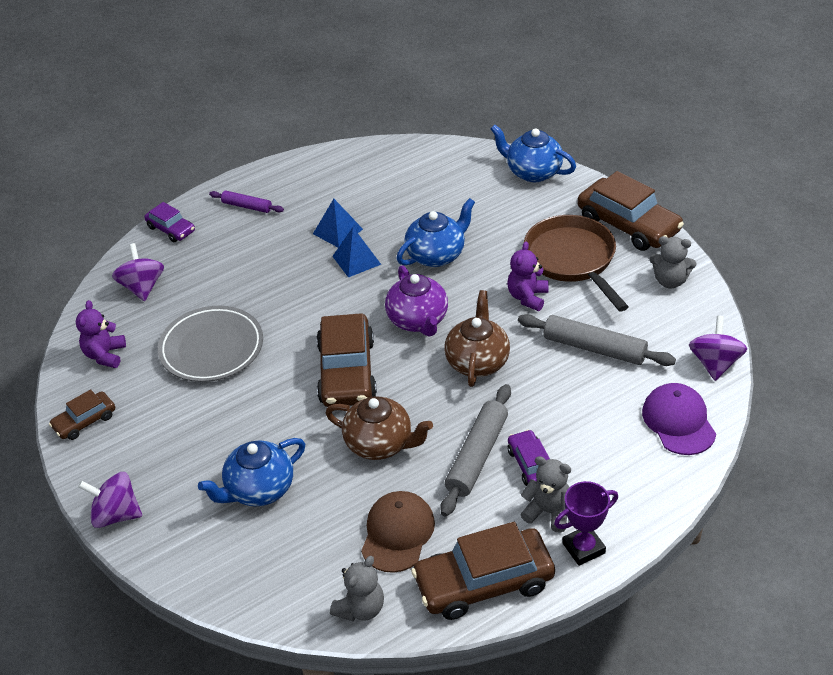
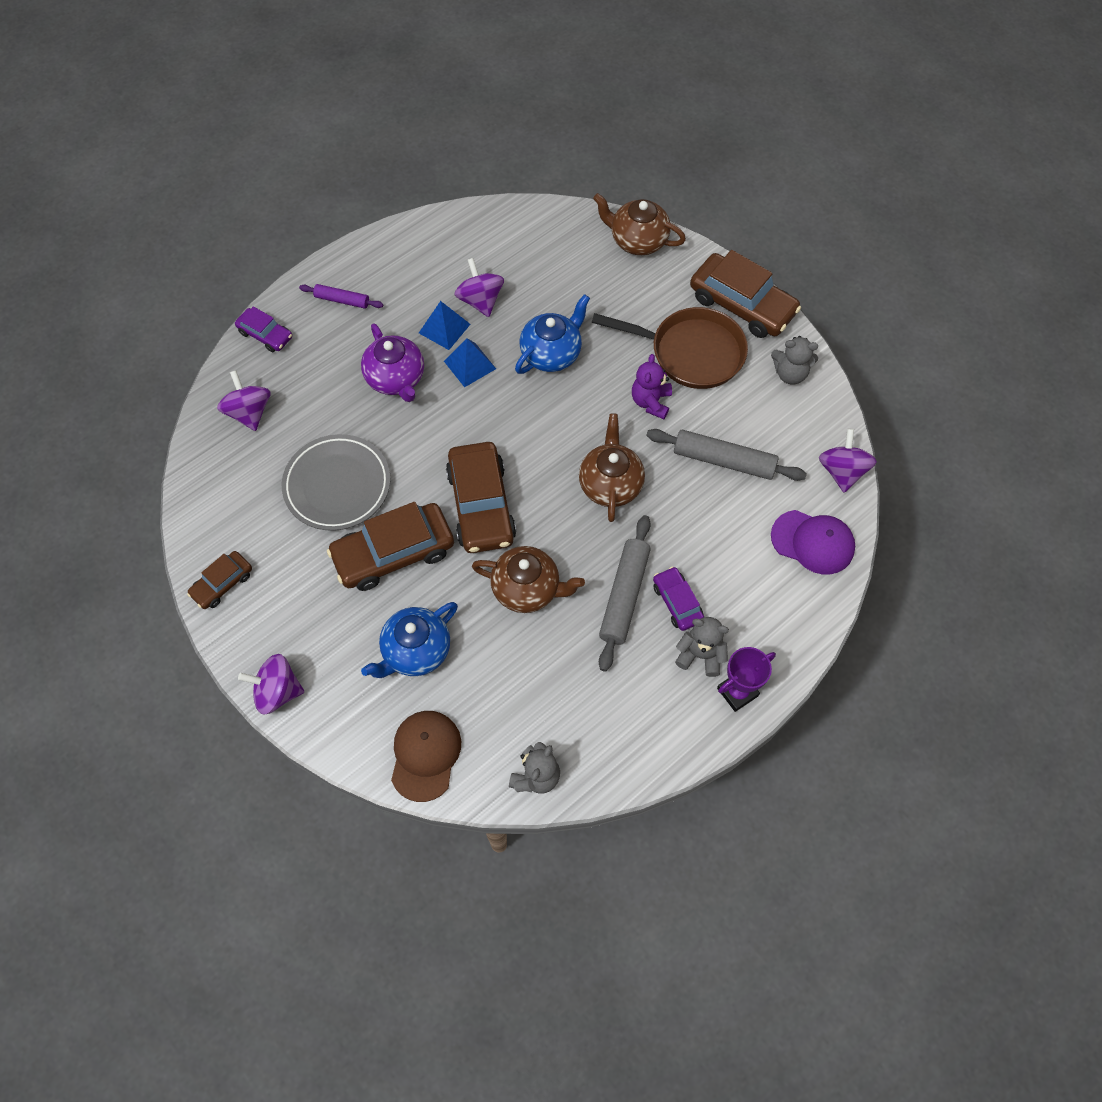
camera: 10 degrees left, 20 degrees up
(105, 355) = (227, 501): purple teddy bear -> none
(376, 211) = (480, 300): none -> purple spinning top
(397, 533) = (559, 690): brown cap -> brown cap (425, 755)
(418, 320) = (544, 437): purple teapot -> purple teapot (396, 379)
(484, 582) = (648, 737): brown car -> brown car (393, 553)
(533, 172) = (637, 240): blue teapot -> brown teapot
(572, 260) = (691, 352): brown pan -> brown pan turned 135 degrees clockwise
(678, 421) = (813, 542): purple cap -> purple cap turned 135 degrees clockwise

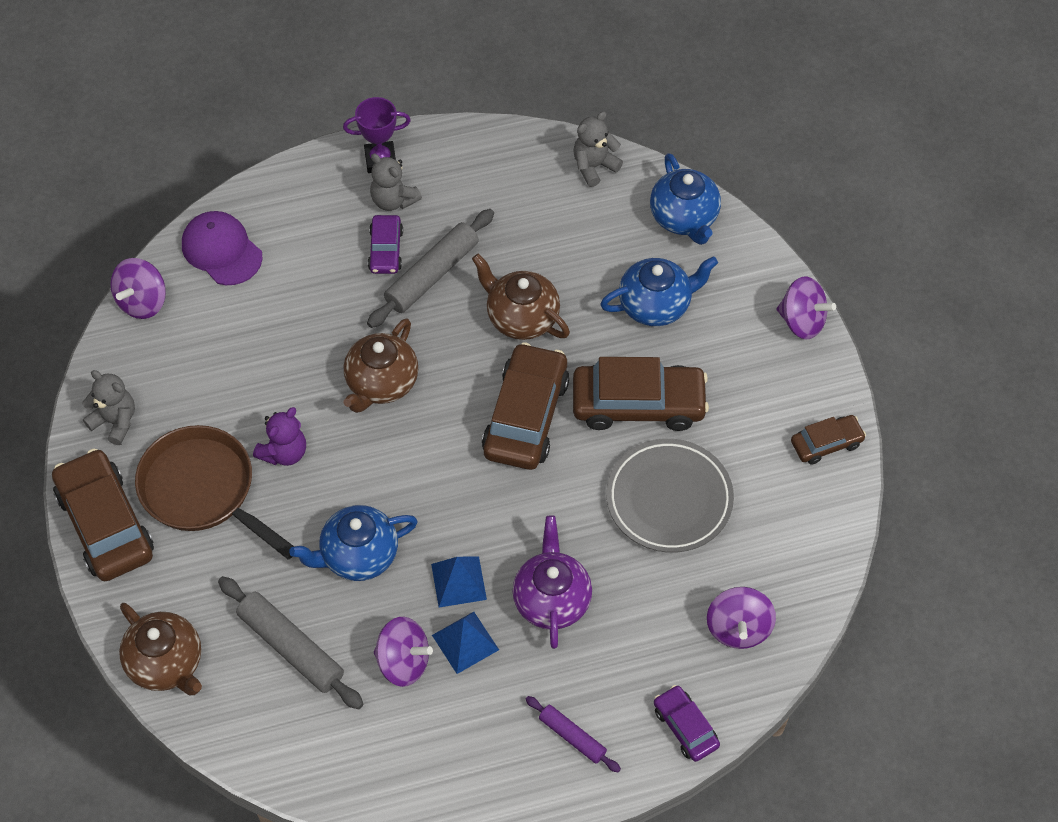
camera: 155 degrees left, 5 degrees down
(425, 755) = (684, 218): brown cap -> blue teapot
(480, 300) = (403, 662): purple spinning top -> purple spinning top turned 75 degrees counterclockwise
(723, 460) = (251, 360): grey rolling pin -> grey rolling pin (291, 647)

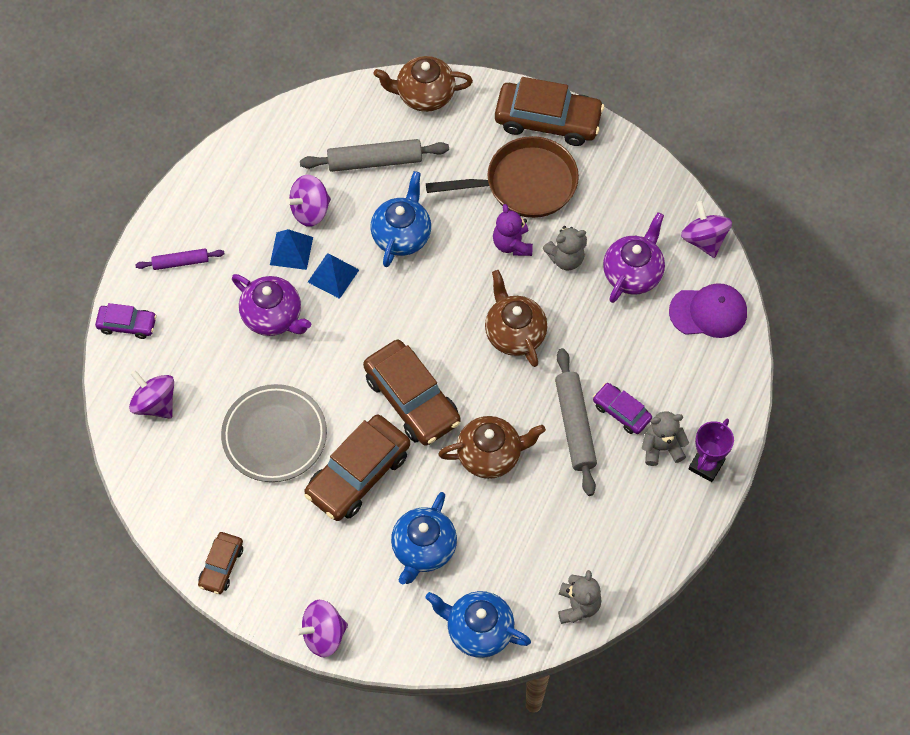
camera: 130 degrees right, 5 degrees up
(115, 421) = (620, 168): grey teddy bear -> grey teddy bear (566, 258)
(230, 333) = (633, 273): none -> purple teapot

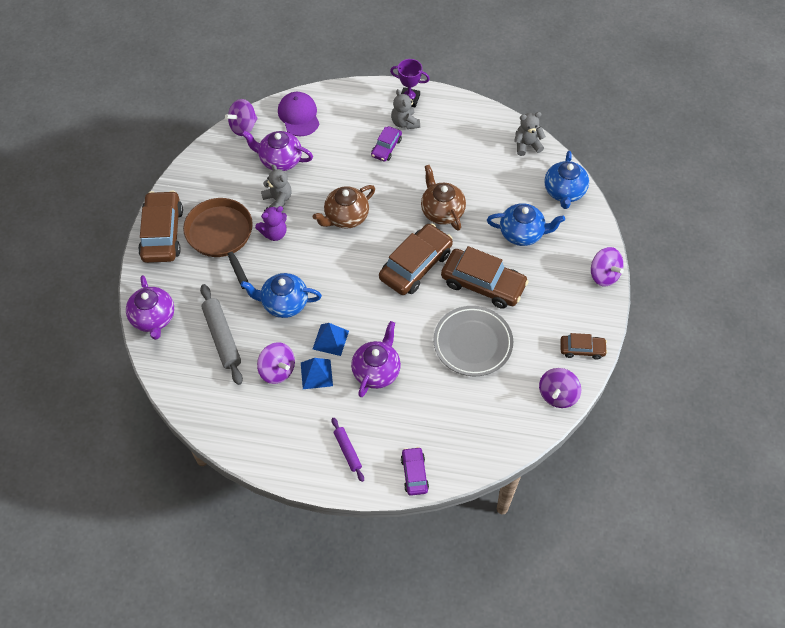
camera: 105 degrees left, 5 degrees down
(155, 403) = (474, 432): purple spinning top -> purple spinning top (557, 395)
(424, 95) = (153, 318): brown teapot -> purple teapot
(575, 425) = (404, 170): grey rolling pin -> none

